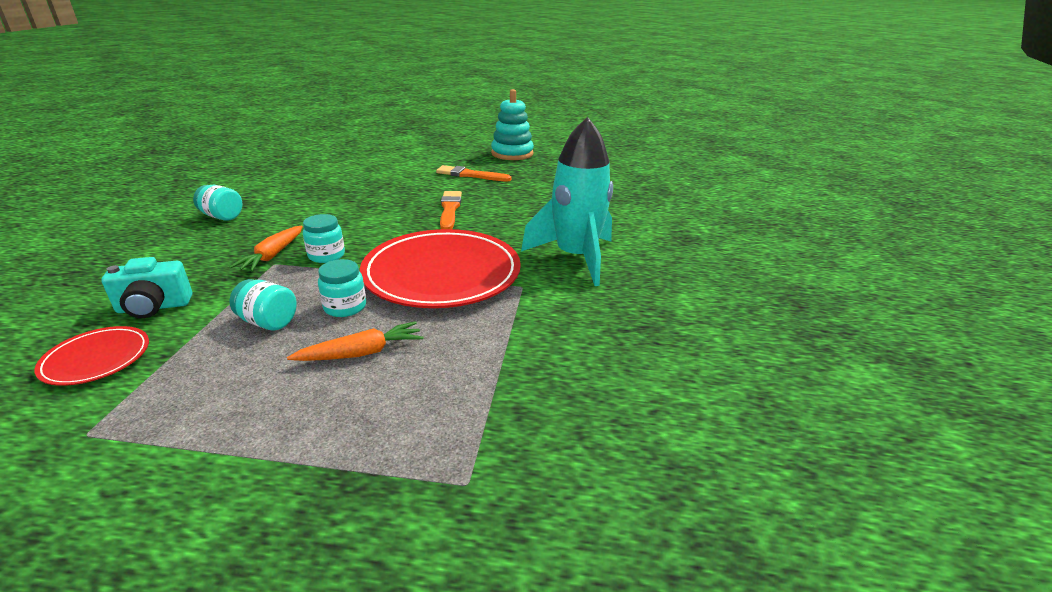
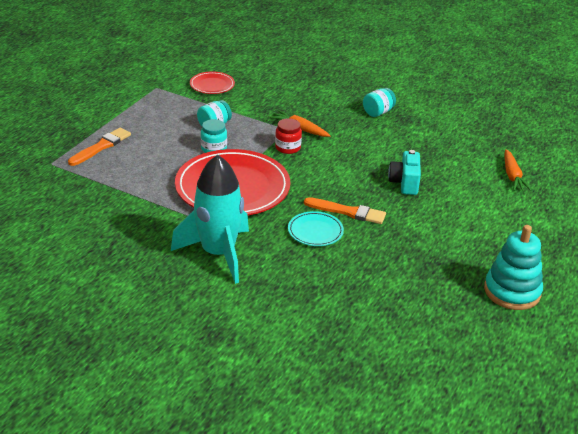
camera: 110 degrees right, 5 degrees up
(154, 307) = (253, 95): turquoise camera -> turquoise camera (404, 183)
(326, 255) = (288, 148): turquoise jar -> red jar
(362, 353) = (163, 149): orange carrot -> orange carrot (512, 176)
(470, 175) = (439, 242): orange brush -> orange brush (101, 146)
(494, 219) = (315, 231): none -> turquoise plate

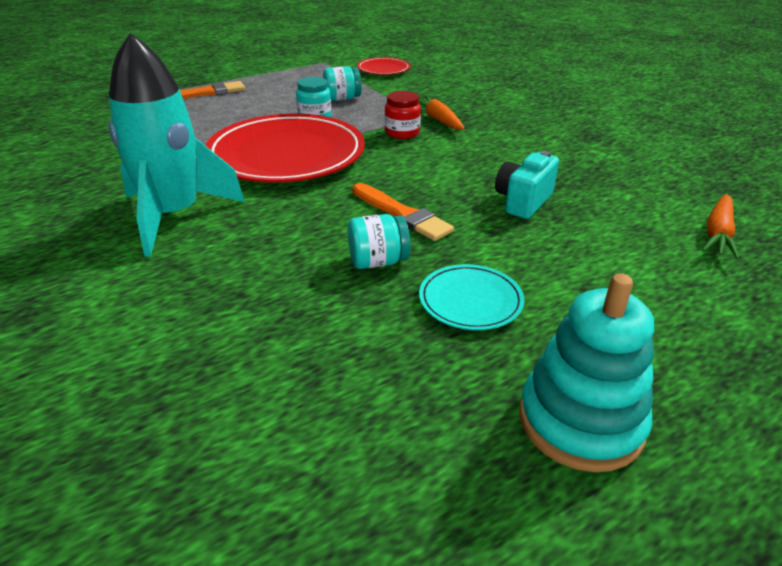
camera: 30 degrees right, 0 degrees up
(315, 231) = (329, 225): turquoise plate -> turquoise plate (470, 301)
(378, 112) = (559, 123): turquoise jar -> turquoise jar (378, 261)

